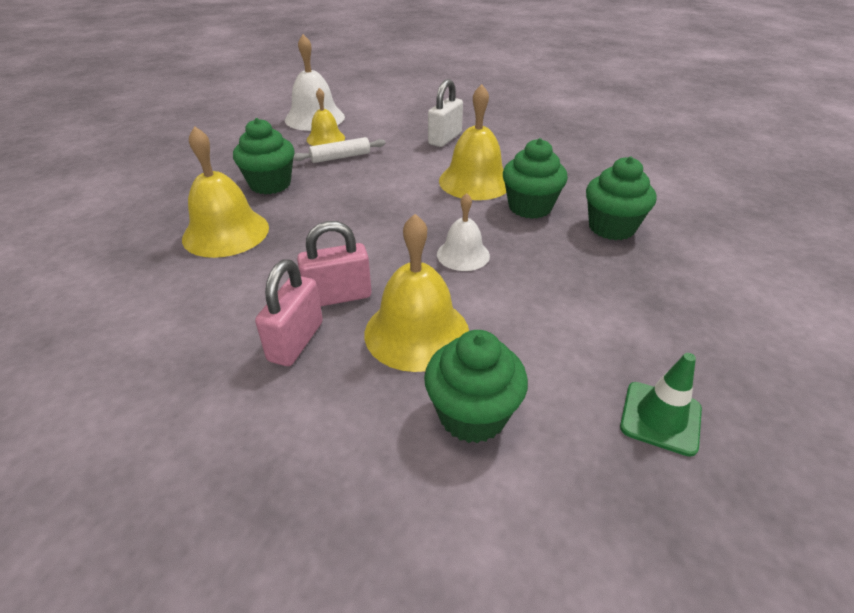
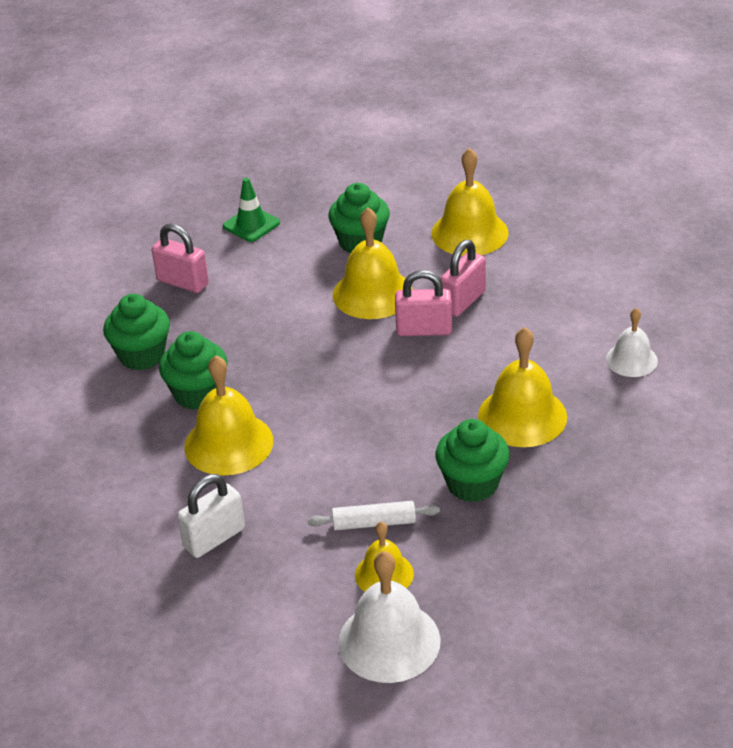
camera: 160 degrees left, 0 degrees up
(299, 474) = (469, 233): none -> yellow bell
(463, 254) = (300, 351): white bell -> white bell (631, 360)
(656, 306) = (183, 282): none -> pink padlock

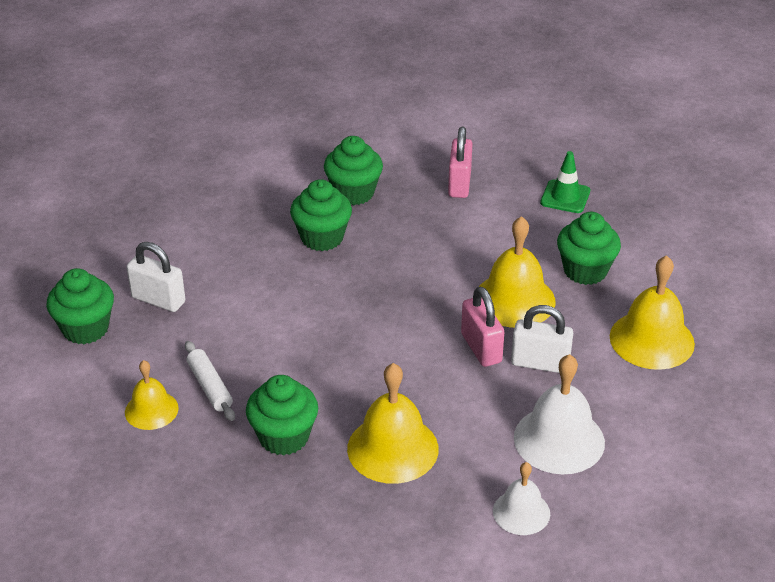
camera: 65 degrees right, 0 degrees up
(224, 607) = (85, 329): none -> green cupcake
(228, 443) = (270, 273): yellow bell -> none
(389, 641) = (76, 434): white bell -> white bell (559, 439)
(463, 301) = (540, 363): pink padlock -> white padlock

